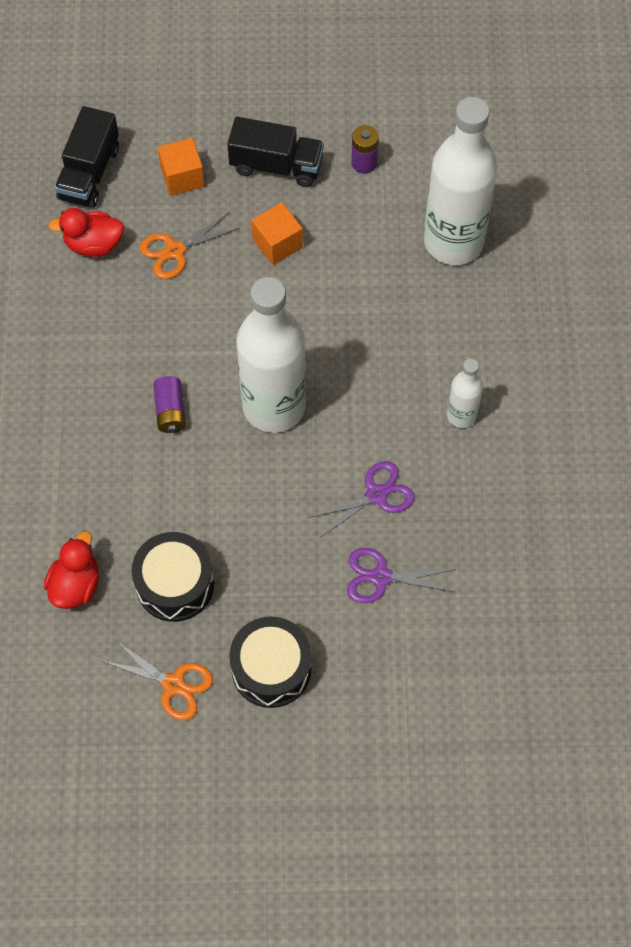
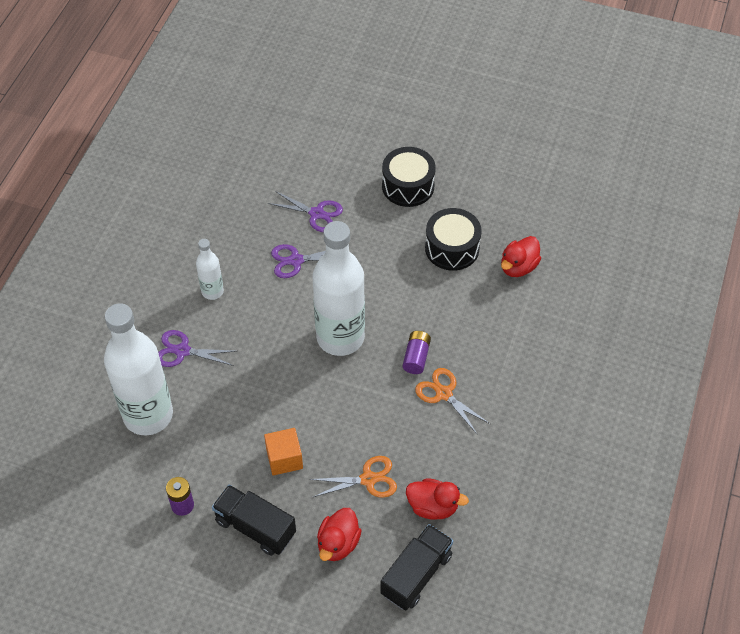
camera: 160 degrees left, 10 degrees down
(173, 684) = (472, 195): orange scissors -> orange scissors (444, 394)
(182, 177) = (338, 543): orange cube -> red duck
(456, 327) = (182, 351): none -> purple scissors

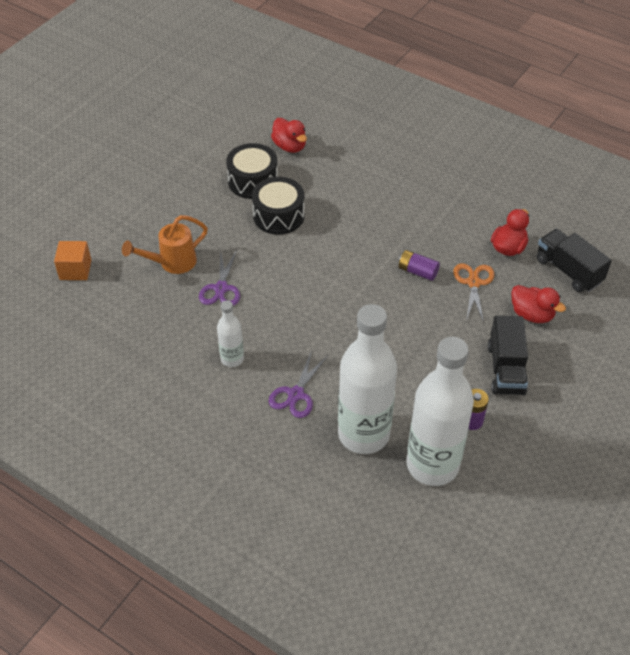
camera: 75 degrees left, 5 degrees down
(255, 527) = (505, 369): black truck -> black truck turned 45 degrees counterclockwise
(284, 459) = (439, 336): orange cube -> orange cube (75, 270)
(316, 214) = (171, 263): purple scissors -> orange watering can
(340, 337) = (321, 273): white bottle -> white bottle (432, 465)
(408, 186) = (170, 194): black drum -> black drum (278, 216)
(416, 357) = (359, 227): purple battery -> purple battery (417, 271)
(444, 394) = (401, 218): orange scissors -> none

